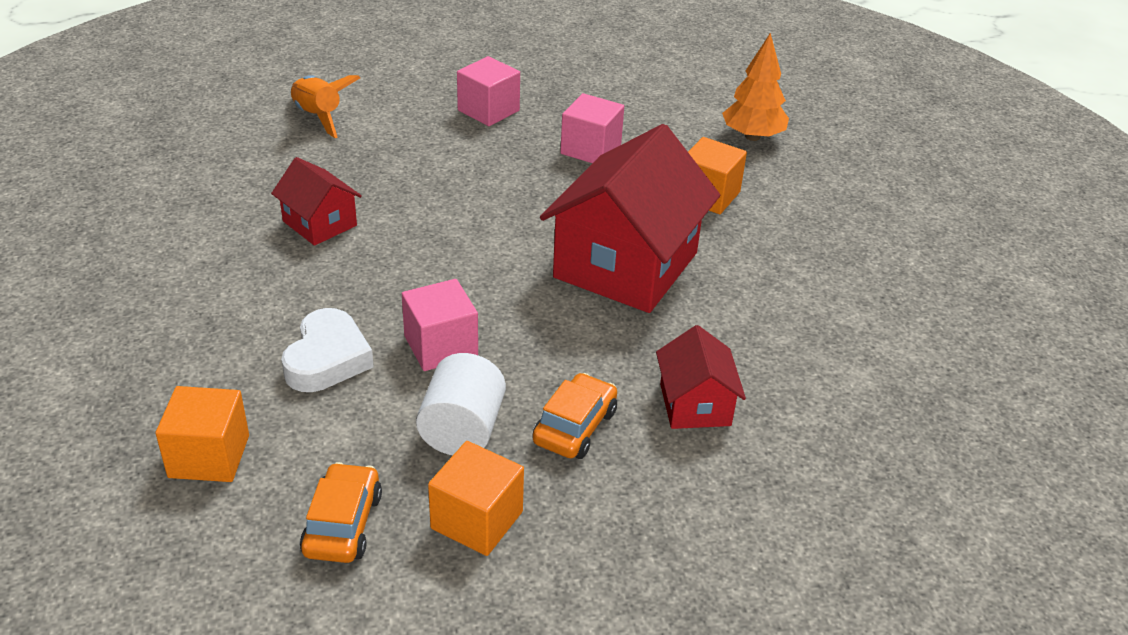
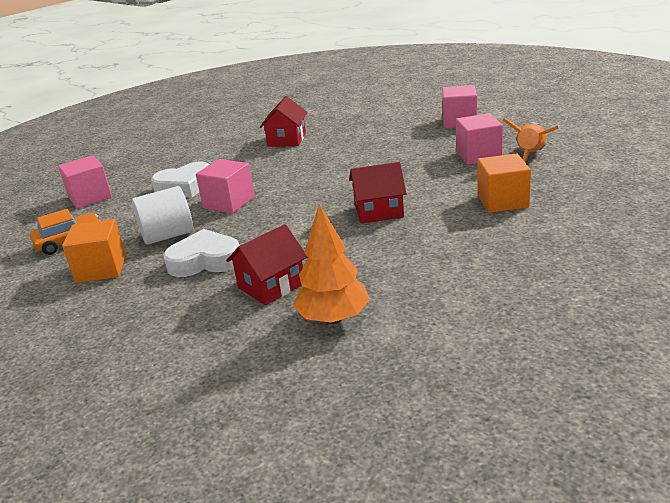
camera: 60 degrees right, 10 degrees down
(209, 456) = (90, 197): orange cube -> pink cube
(318, 117) = (372, 102): orange rocket -> orange rocket (530, 156)
(575, 427) = (205, 261): orange car -> white heart
(626, 265) = (379, 211): red house -> red house, size x0.50
(752, 136) = (607, 184): orange tree -> orange tree (334, 318)

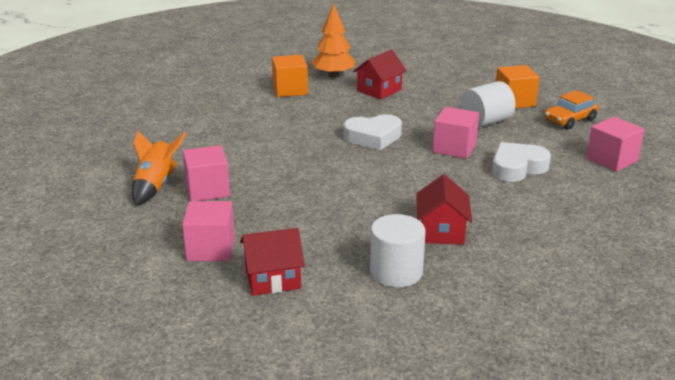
camera: 170 degrees right, 0 degrees up
(205, 261) = (437, 104): white heart -> white heart (373, 137)
(330, 119) = (396, 272): none -> white cylinder
(379, 211) = (312, 135): red house -> red house (272, 279)
(502, 201) = (207, 139): orange cube -> orange cube (290, 90)

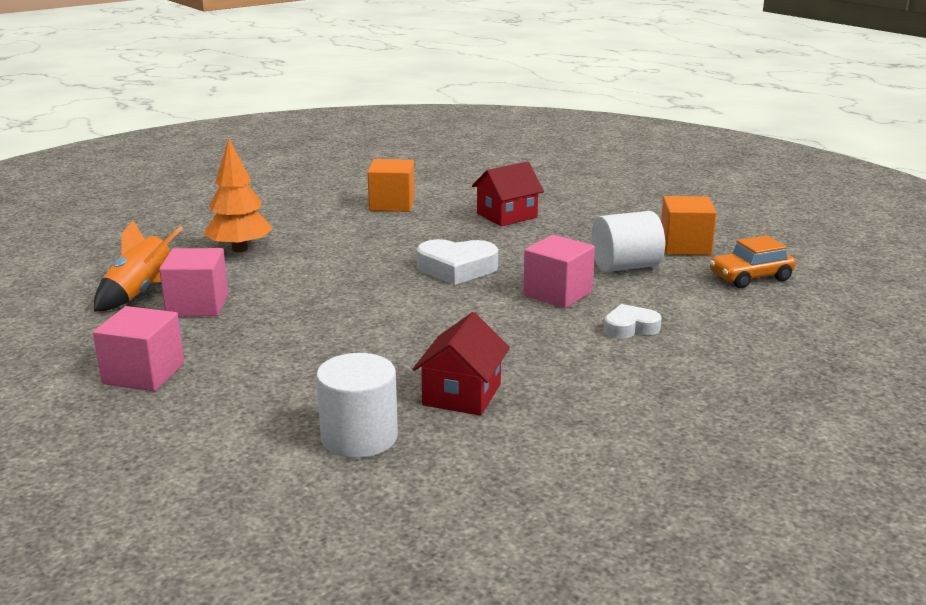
camera: 15 degrees right, 5 degrees down
(272, 279) = (190, 421): red house -> none
(333, 76) = (460, 194): orange tree -> orange tree (239, 249)
(517, 167) = (630, 328): white heart -> white heart, size x0.63
(612, 160) = (780, 334): pink cube -> none

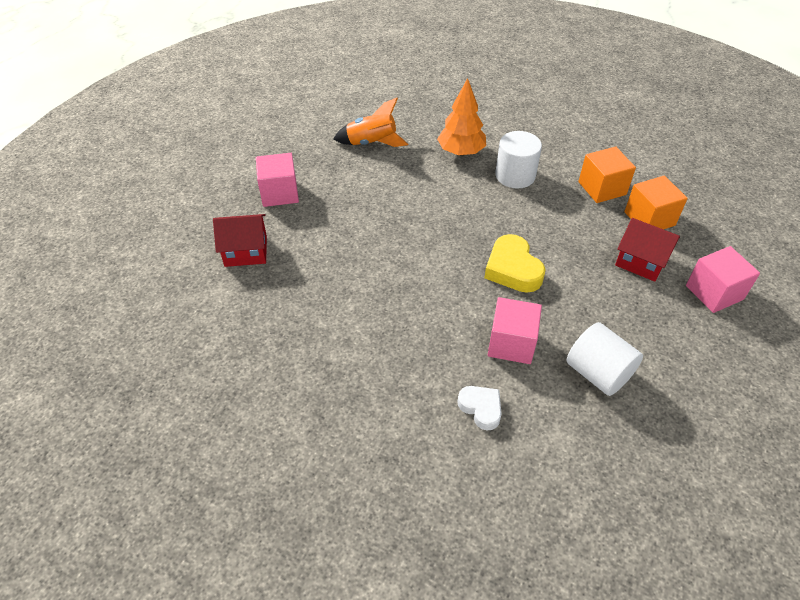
camera: 65 degrees right, 25 degrees up
(197, 305) = (371, 173): pink cube -> pink cube (714, 292)
(359, 437) = (253, 312): white cylinder -> white cylinder (515, 175)
(457, 268) = (512, 269): white heart -> yellow heart
(462, 394) = (325, 341): red house -> red house (246, 251)
(685, 246) = (681, 406): orange cube -> orange cube (649, 218)
(750, 277) = (649, 476): orange car -> none

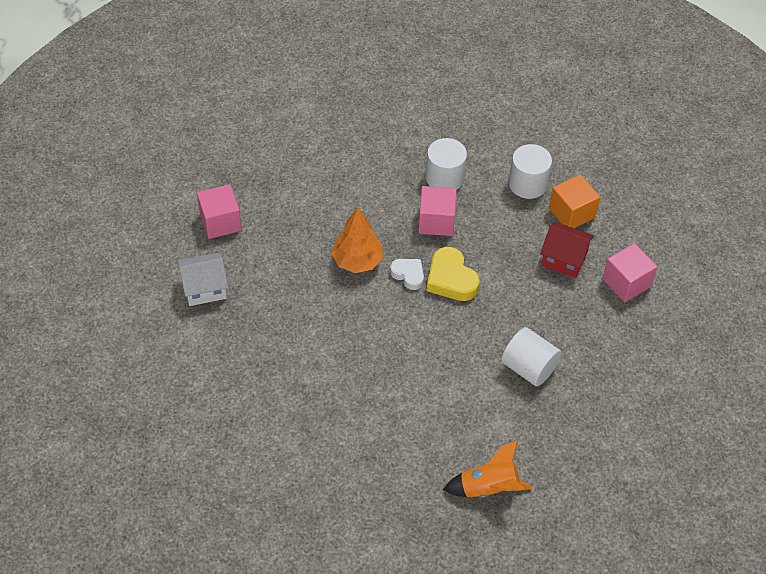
camera: 10 degrees left, 5 degrees up
(246, 251) = (204, 288): red house -> white house
(371, 143) = (299, 153): orange rocket -> orange rocket (488, 488)
(461, 152) = (389, 155): orange tree -> orange tree (357, 261)
(481, 408) = (436, 408): white heart -> white heart (408, 275)
(511, 343) = (456, 350): pink cube -> pink cube (436, 221)
(602, 188) = (528, 184): orange cube -> white cylinder

